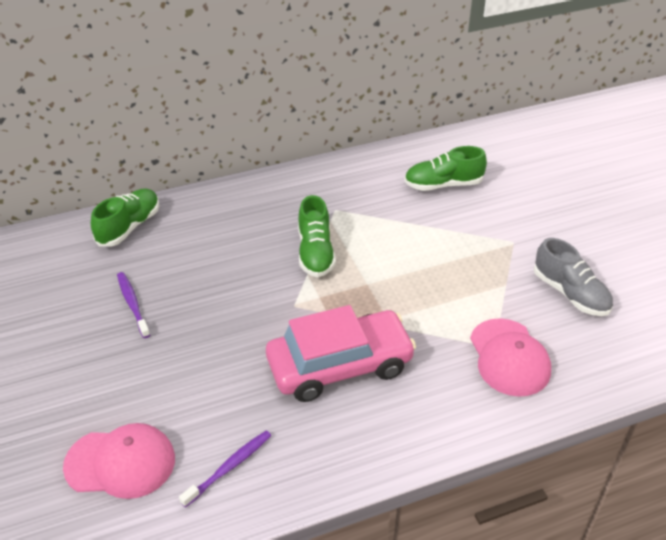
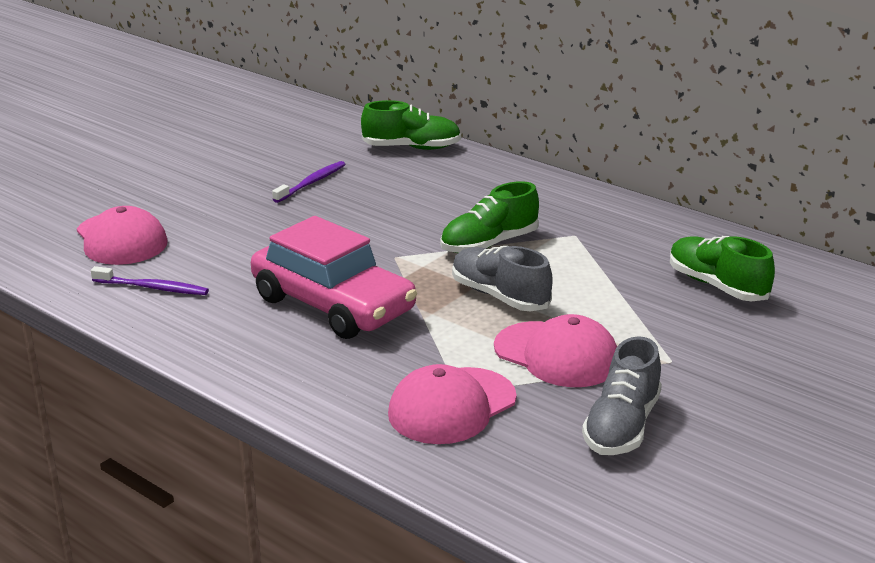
camera: 60 degrees right, 15 degrees down
(389, 278) = (500, 296): none -> grey shoe
(478, 284) = (557, 355): none -> pink cap

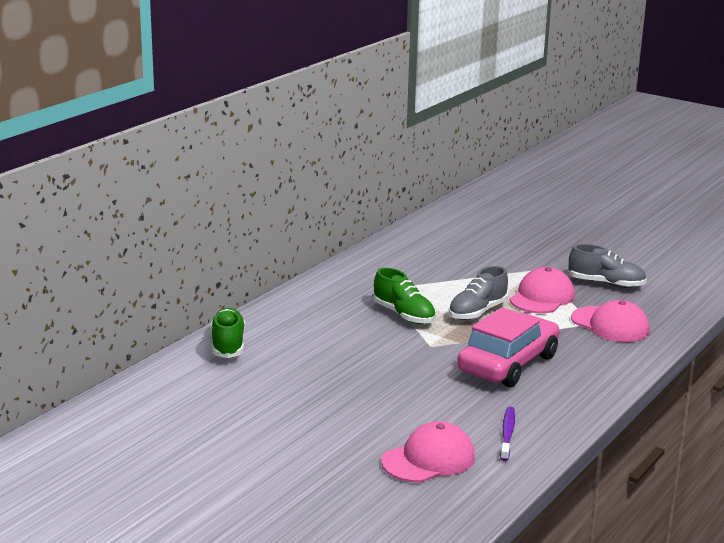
camera: 95 degrees left, 5 degrees down
(311, 183) = (304, 384): purple toothbrush -> none
(717, 286) = (443, 253): green shoe -> none

